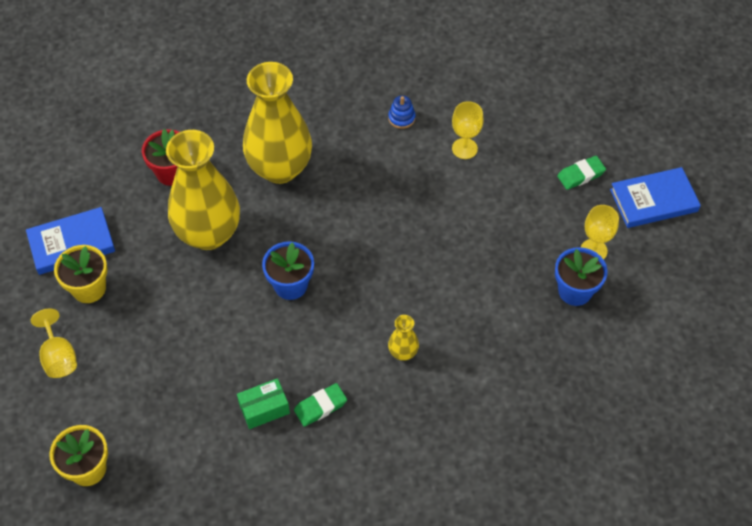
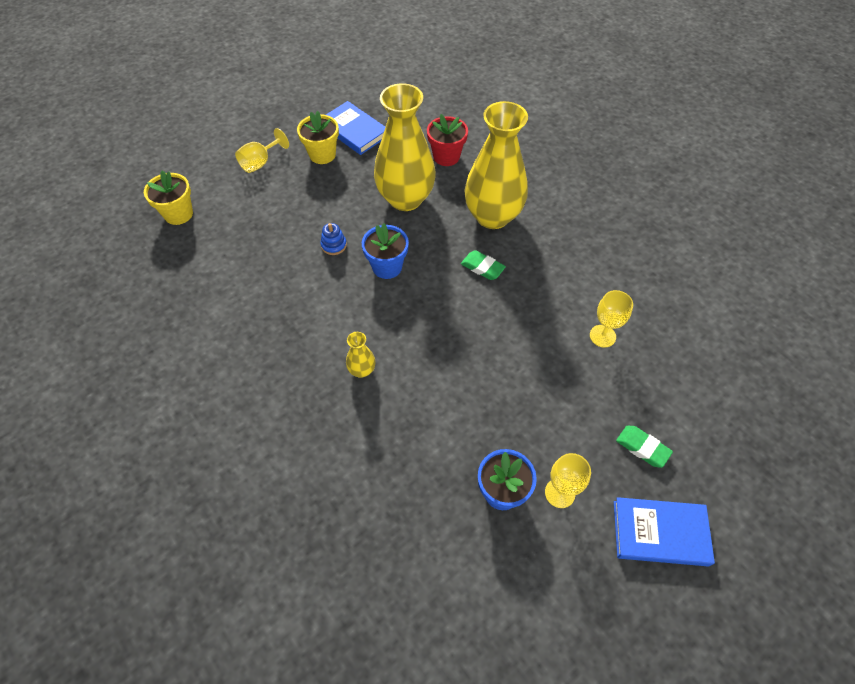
camera: 65 degrees right, 0 degrees up
(264, 409) = (267, 295): green box -> none
(320, 406) = (284, 331): green eraser -> green eraser (482, 267)
(401, 118) = (600, 276): blue stacking toy -> blue stacking toy (334, 245)
(653, 200) = (660, 533): blue book -> blue book turned 45 degrees counterclockwise

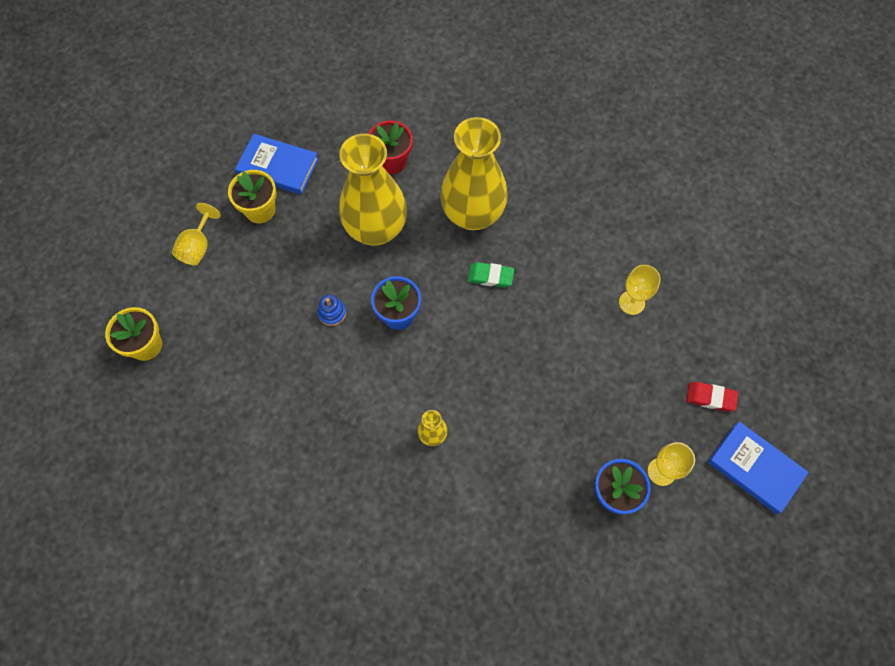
camera: 25 degrees left, 10 degrees up
(642, 448) = (710, 398): green eraser -> red eraser
(660, 533) = (755, 468): blue book -> blue book turned 60 degrees clockwise

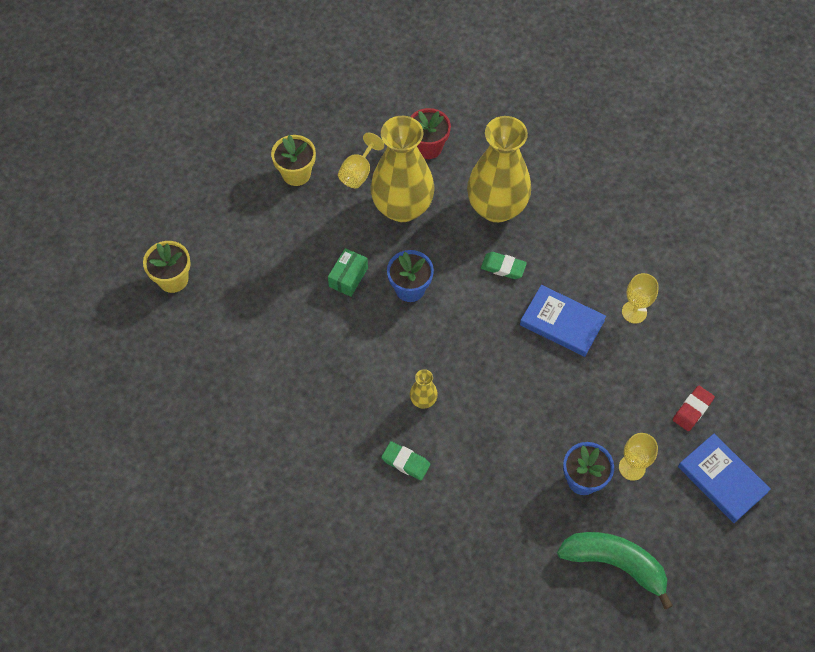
camera: 10 degrees right, 5 degrees down
(198, 247) = (233, 198): yellow goblet -> yellow goblet (358, 172)
(278, 167) = (319, 136): blue book -> blue book (562, 323)
(332, 313) = (348, 277): blue stacking toy -> green box
(425, 507) = (406, 462): none -> green eraser
(664, 581) = (615, 563): none -> green banana
(710, 398) = (692, 410): red eraser -> red eraser turned 75 degrees counterclockwise

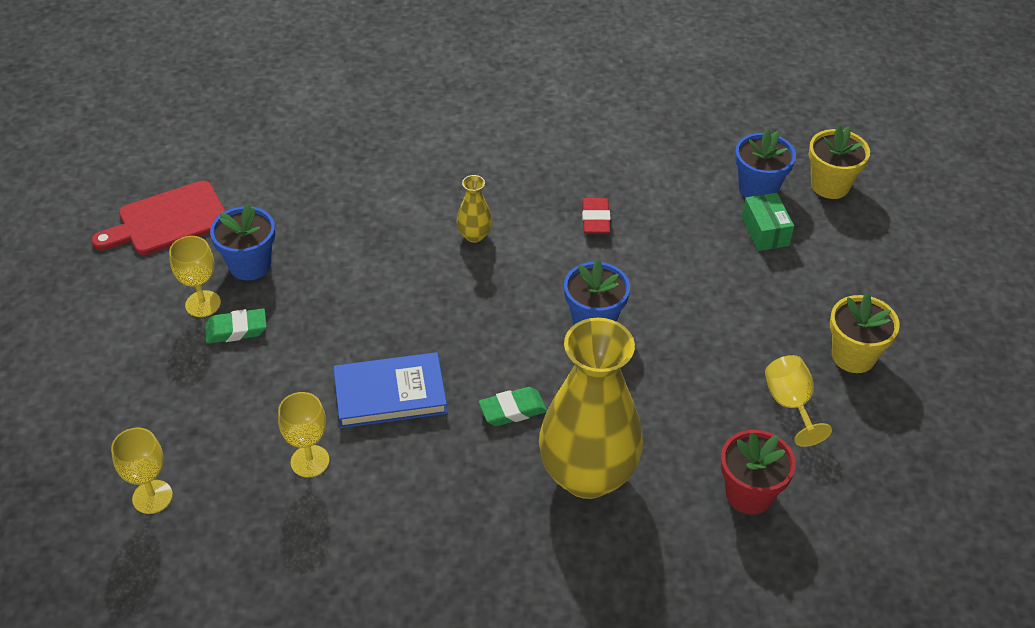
camera: 140 degrees right, 15 degrees down
(218, 308) = (758, 189): none -> blue flower pot
(348, 277) = (669, 291): green box -> green box (765, 231)
(402, 207) = (696, 399): yellow vase -> none
(406, 462) = (442, 181): green eraser -> green eraser (236, 330)
(615, 563) = (168, 220): green banana -> red cutting board
(692, 410) = (165, 397): red eraser -> red eraser (595, 220)
(722, 479) = (90, 350): blue book -> none
(732, 348) = (152, 497): none -> yellow goblet

